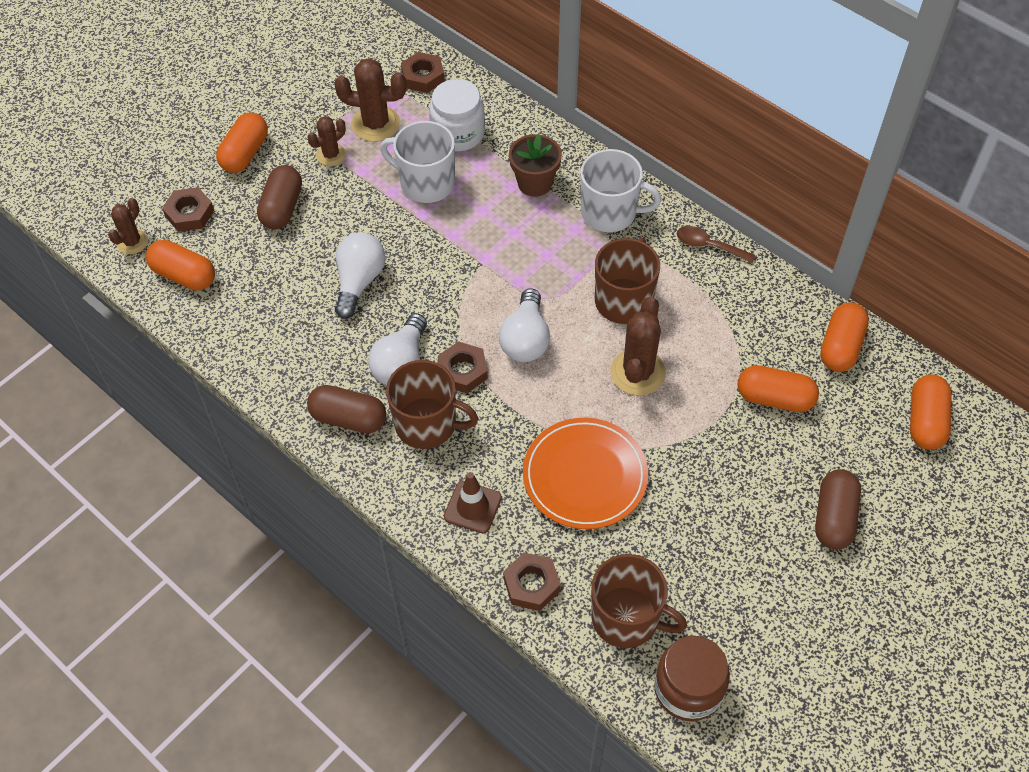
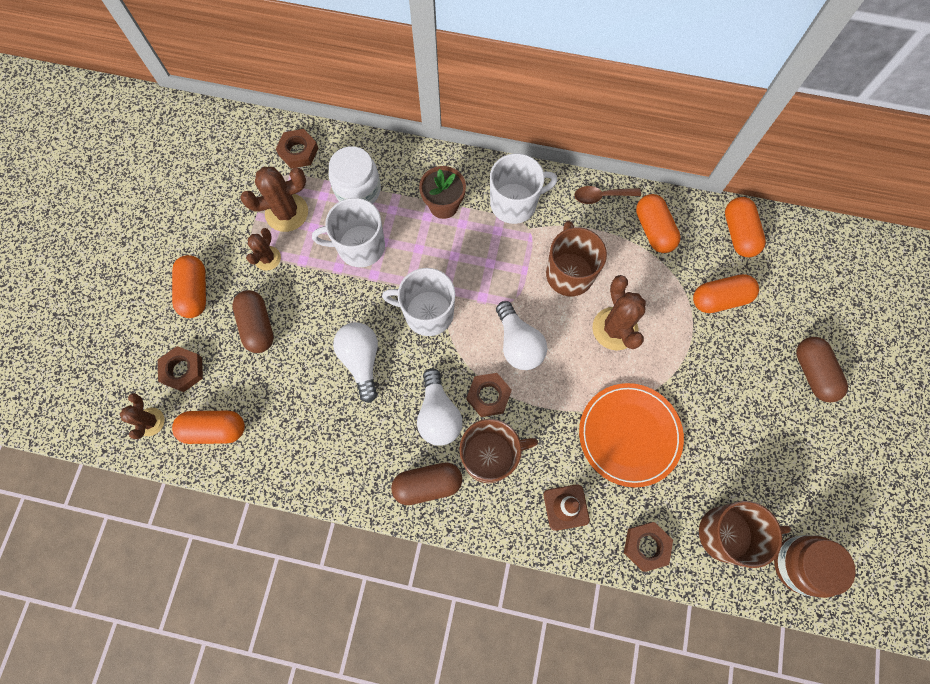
camera: 30 degrees left, 15 degrees up
(452, 270) = (427, 313): none -> white mug
(925, 421) = (826, 264): orange capsule -> orange capsule (653, 230)

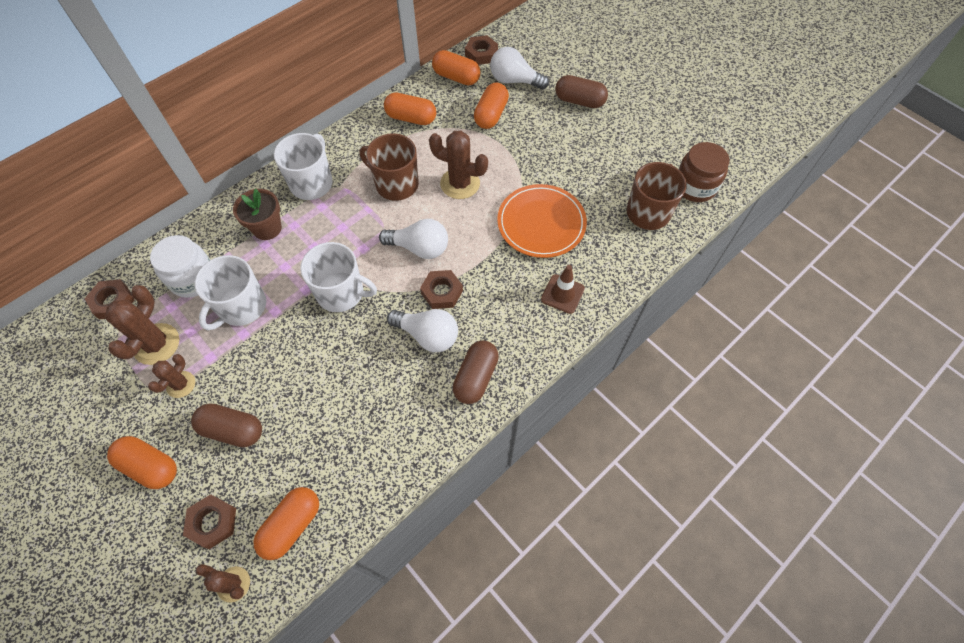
camera: 55 degrees left, 10 degrees down
(267, 258) = (181, 384): brown cactus -> brown cactus turned 60 degrees clockwise
(361, 361) = (337, 365): white light bulb -> white light bulb (514, 81)
(427, 313) = (341, 293): white mug -> white mug turned 120 degrees counterclockwise
(490, 456) = (488, 320): brown mug -> none
(601, 196) = (358, 130): brown spoon -> none
(646, 546) = (624, 262): brown nut -> brown nut (481, 54)

